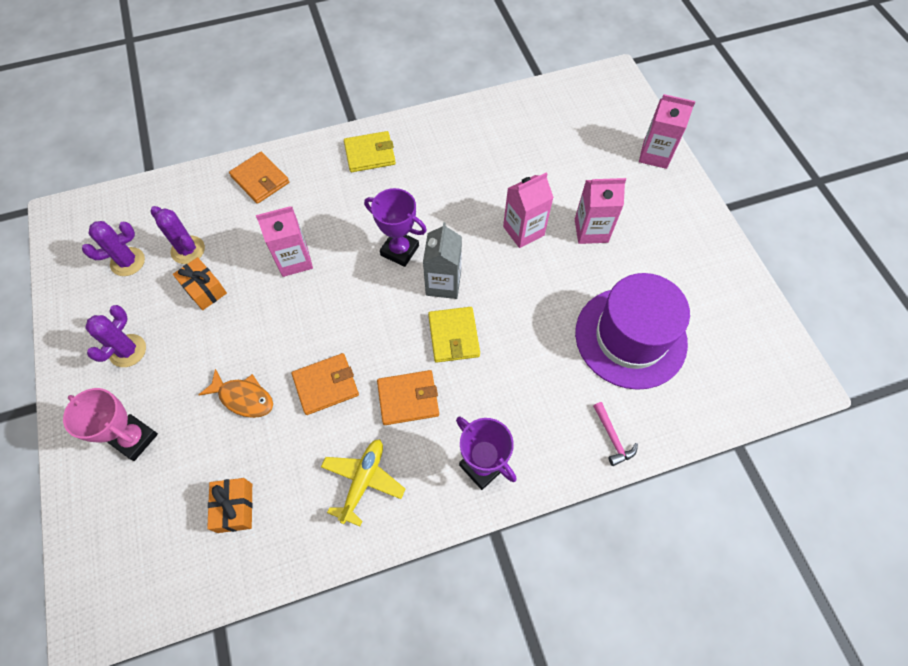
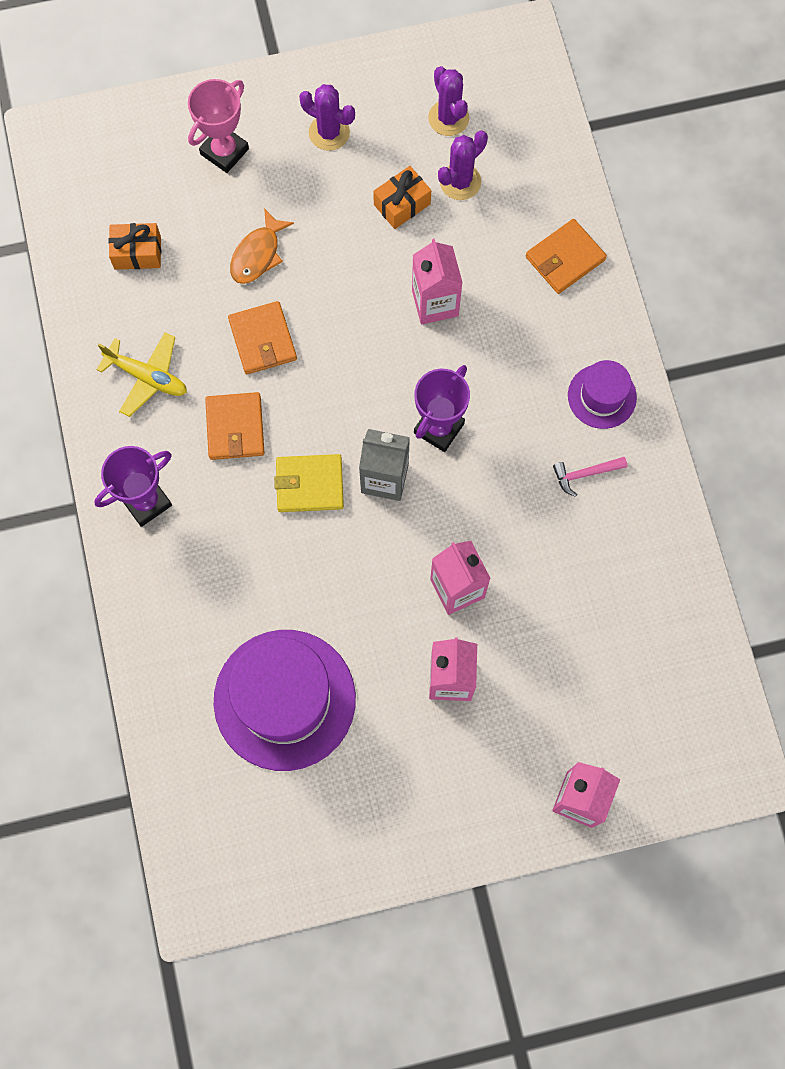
camera: 95 degrees right, 10 degrees up
(370, 154) = (602, 396): yellow wallet -> purple hat
(612, 437) = (159, 651): pink hammer -> pink hammer (585, 474)

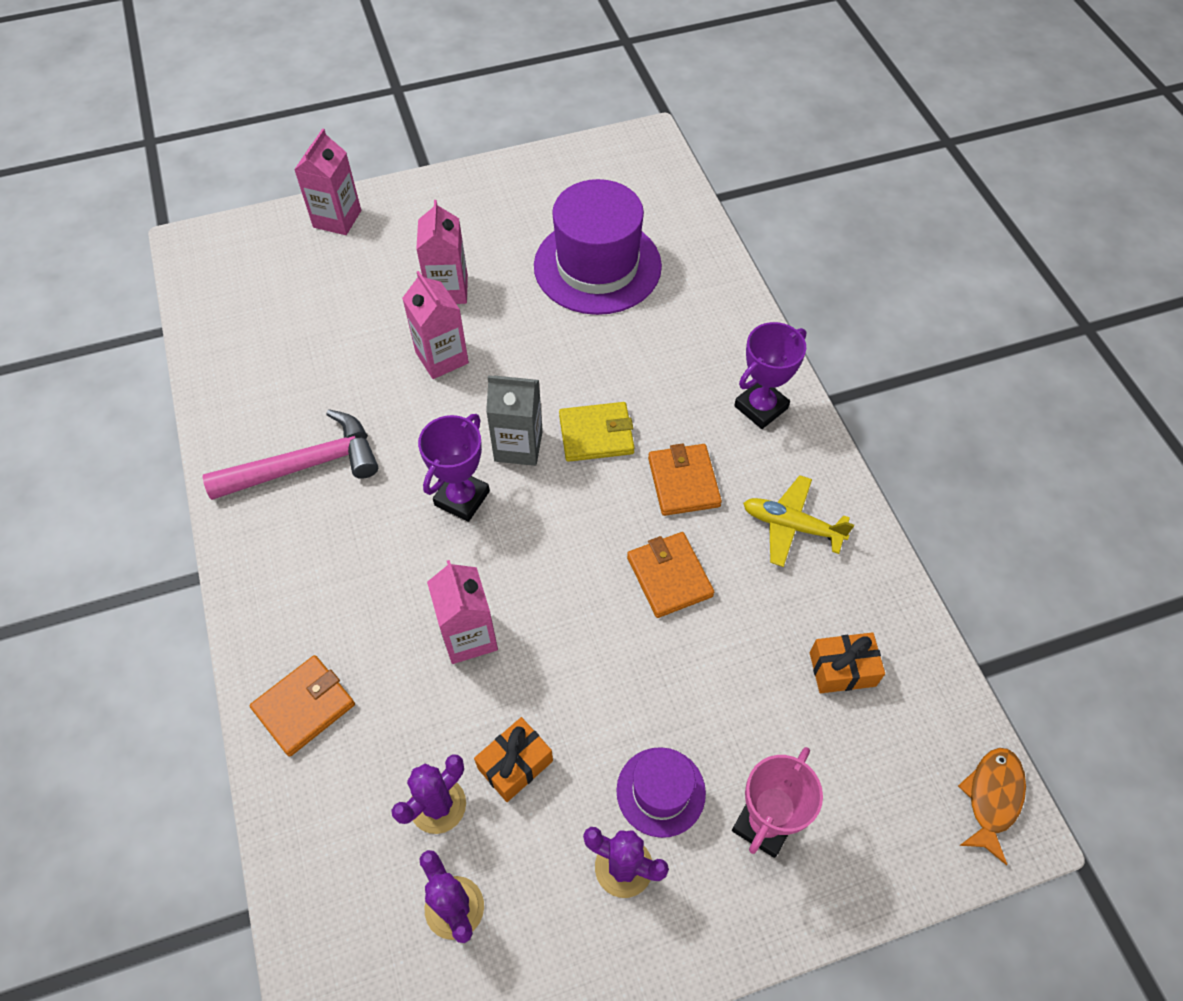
camera: 175 degrees right, 15 degrees down
(258, 254) = (693, 679): orange fish -> orange fish (992, 798)
(585, 474) = (305, 465): pink hammer -> pink hammer, size x2.13
(602, 396) = (277, 545): purple hat -> purple hat (661, 791)

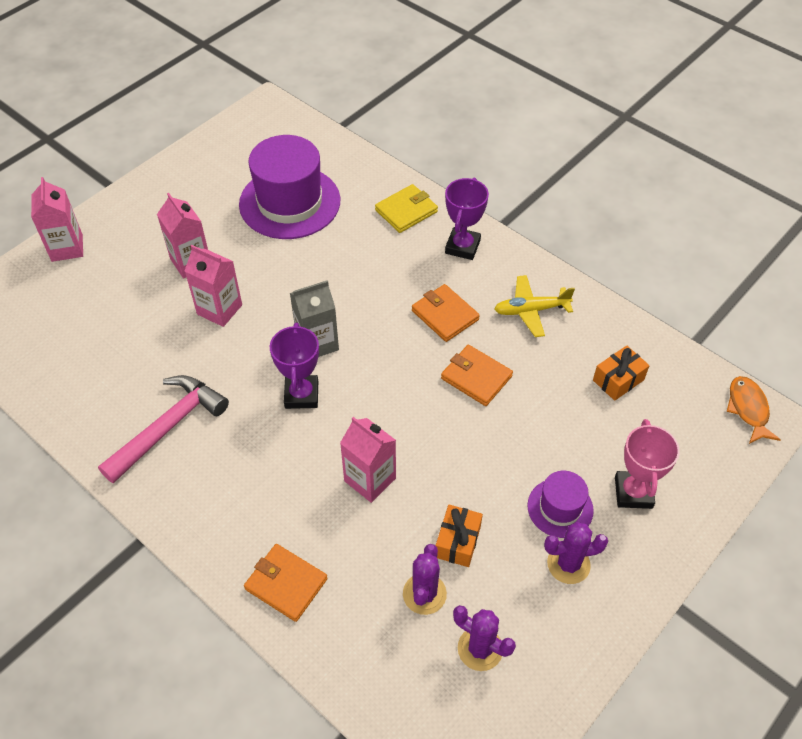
camera: 30 degrees left, 5 degrees down
(304, 707) = (286, 584): orange wallet -> orange wallet turned 75 degrees counterclockwise
(596, 434) = (366, 311): yellow wallet -> yellow wallet (406, 211)

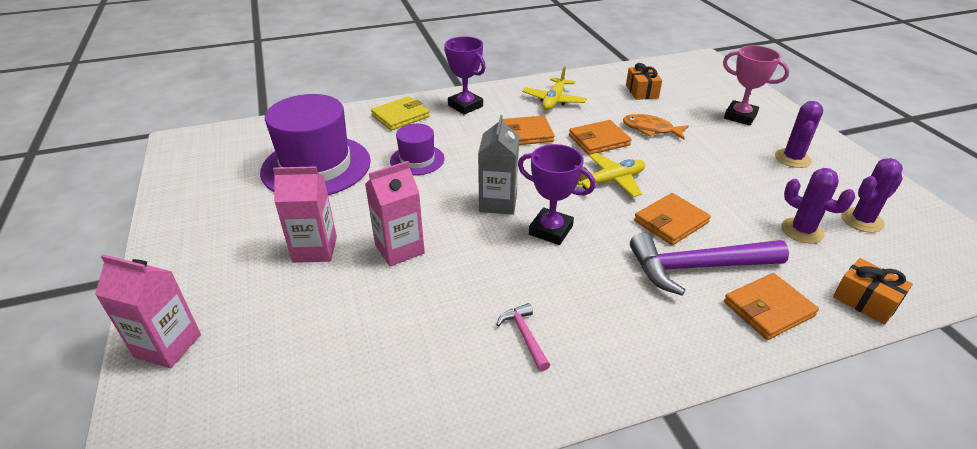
camera: 60 degrees left, 15 degrees down
(168, 427) = (524, 336): pink hammer -> pink hammer, size x0.47
(313, 518) = (698, 267): none -> purple hammer
(370, 479) = (671, 222): pink carton -> orange wallet
(406, 211) = (400, 116): yellow wallet -> yellow wallet turned 60 degrees clockwise
(407, 412) = (611, 181): none -> yellow plane
(458, 542) = (755, 198): orange gift -> orange gift (865, 301)
(560, 508) = (741, 146): purple hat -> purple hat (417, 160)
(748, 409) = (693, 62): orange fish -> orange fish (650, 129)

